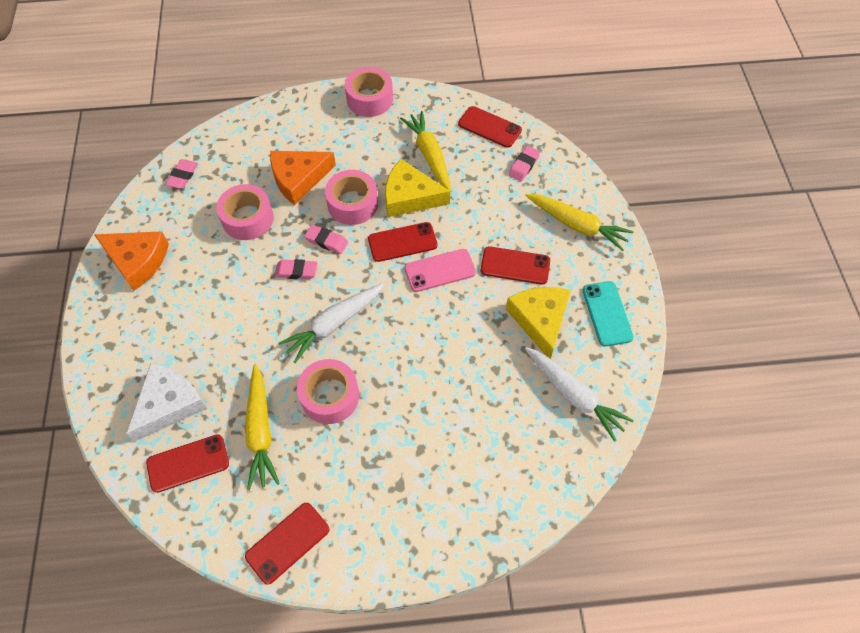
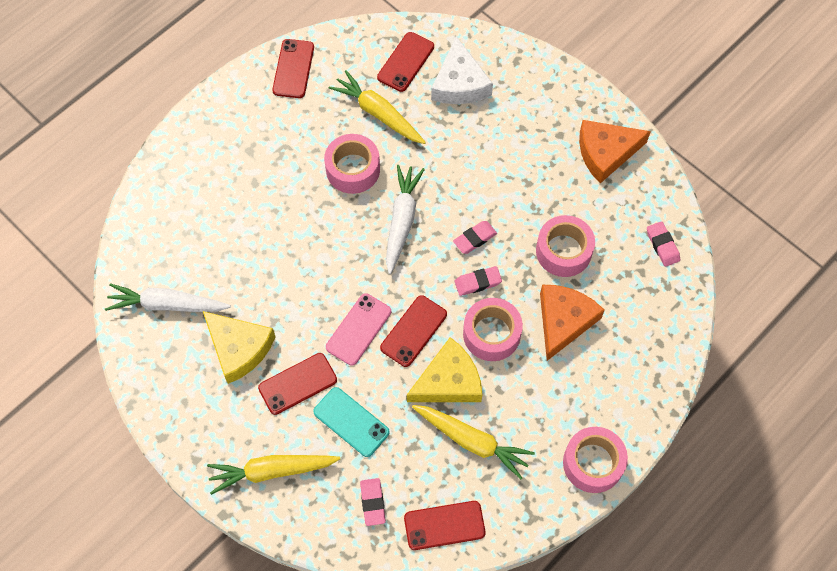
camera: 140 degrees right, 5 degrees up
(607, 313) = (185, 398): turquoise phone -> turquoise phone (351, 422)

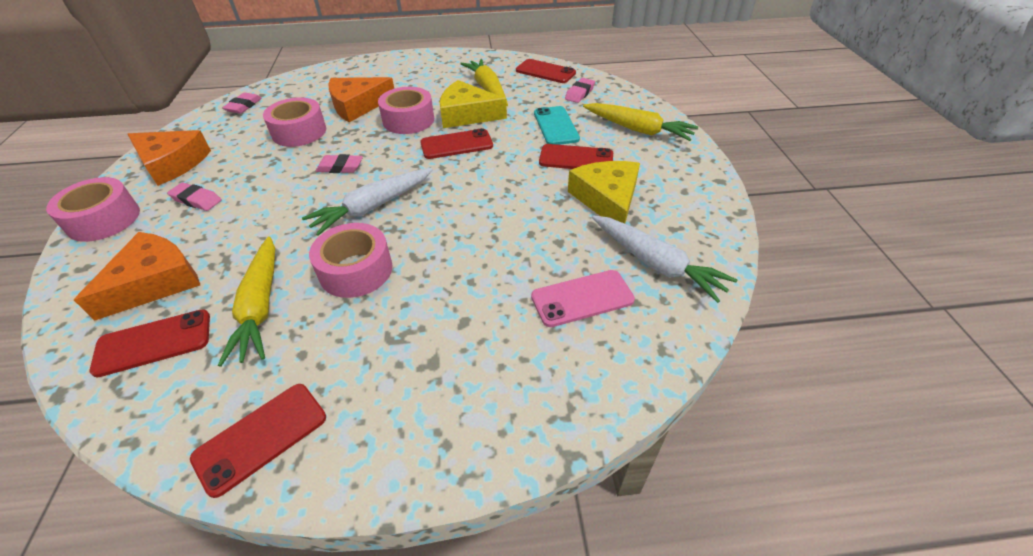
camera: 140 degrees left, 20 degrees down
(358, 329) = (495, 164): pink phone -> pink phone (582, 298)
(459, 83) = (155, 282): white cheese -> orange cheese
(478, 282) = (377, 145): pink eraser -> pink eraser (196, 200)
(593, 463) = (434, 59): pink tape -> pink tape (104, 219)

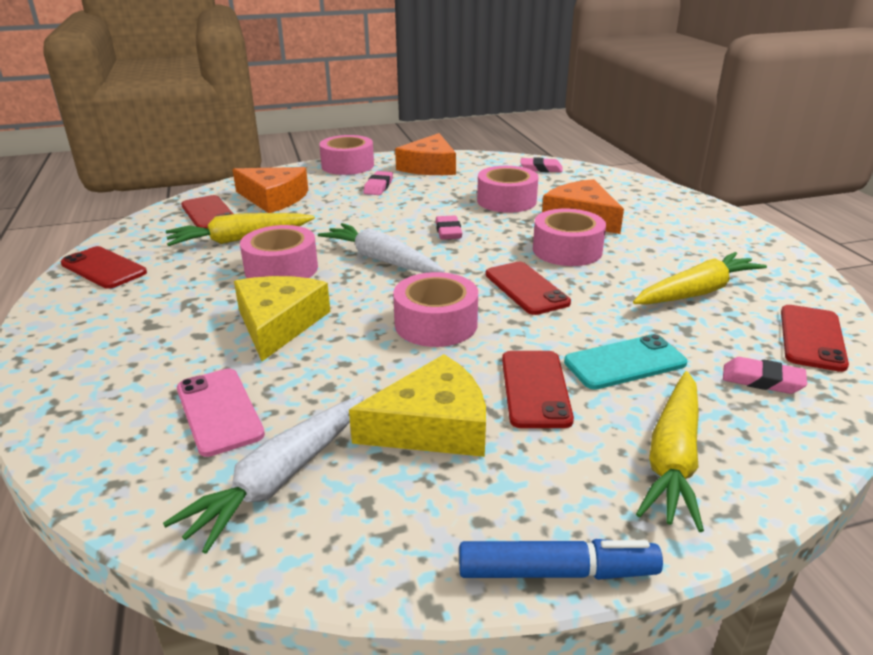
camera: 80 degrees right, 15 degrees down
(467, 114) = (608, 285): yellow cheese -> yellow cheese (278, 324)
(491, 187) = (436, 324): none -> pink tape
(714, 174) = (556, 571): none -> blue marker

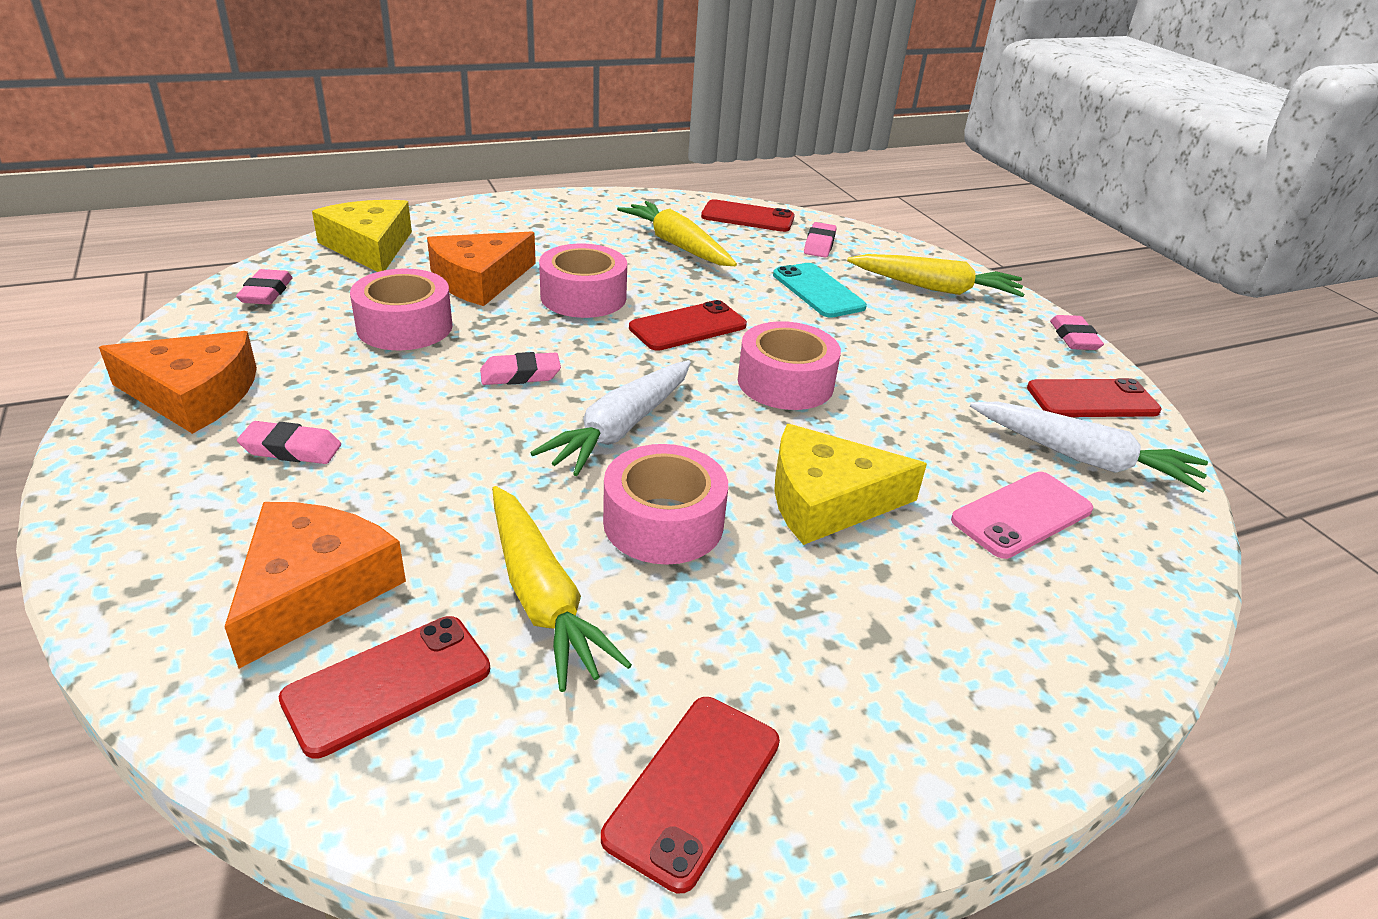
camera: 100 degrees left, 5 degrees up
(347, 165) = (123, 501): pink tape -> none
(432, 425) = (961, 383): yellow cheese -> yellow cheese (370, 247)
(535, 389) = (879, 333): red phone -> red phone (1092, 400)
(556, 571) = (1074, 338): blue marker -> pink eraser

